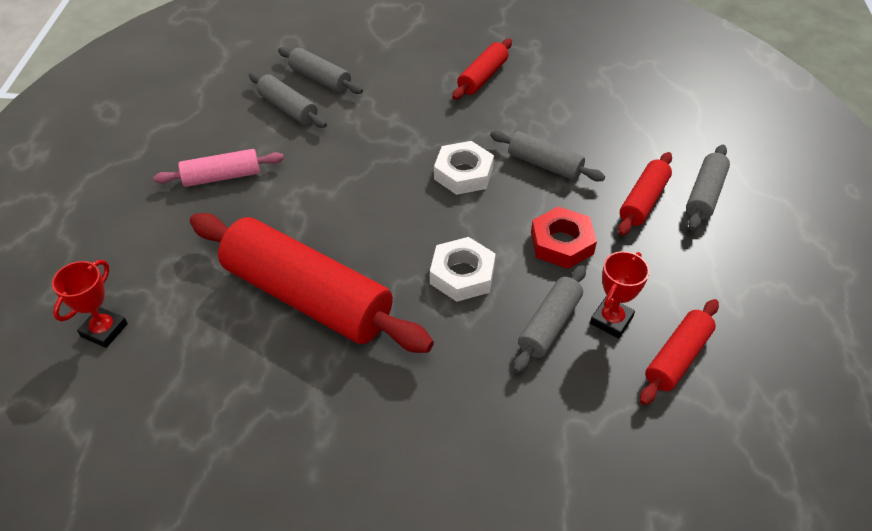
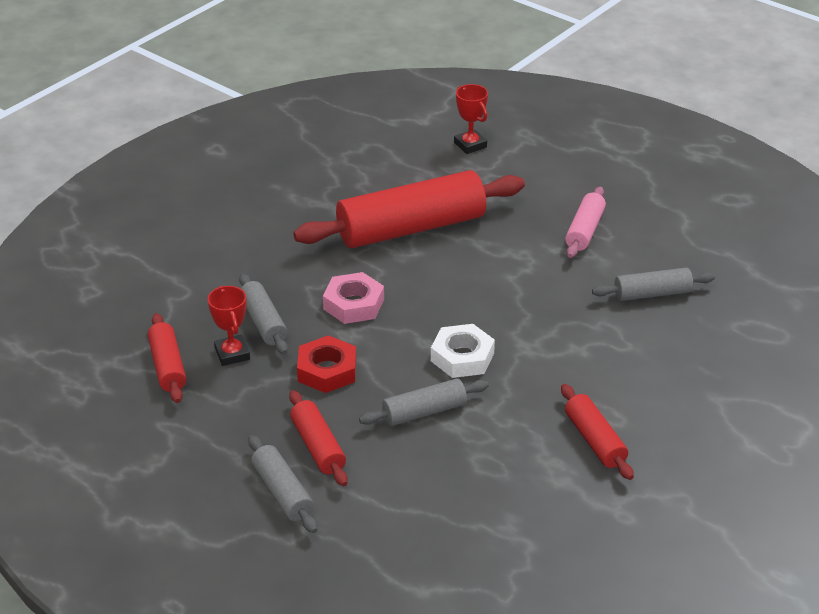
camera: 125 degrees right, 10 degrees down
(320, 79) = (685, 329): grey rolling pin -> none
(462, 274) = (353, 304): white nut -> pink nut

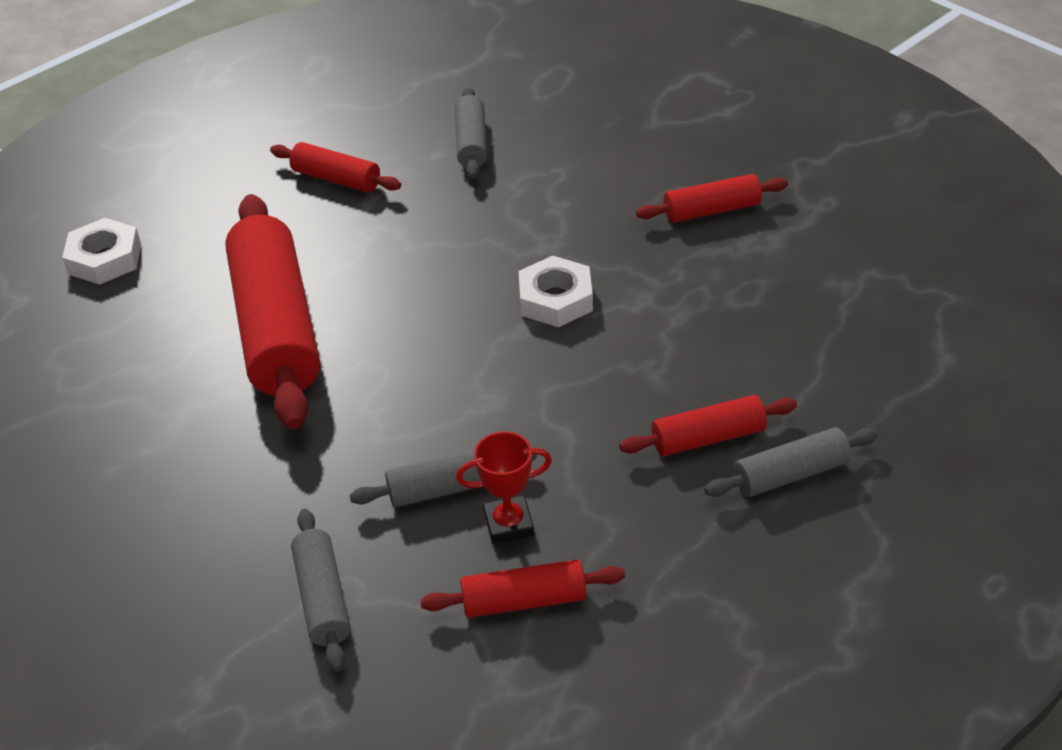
camera: 80 degrees left, 5 degrees up
(327, 370) = (561, 424): red nut -> none
(353, 304) = (428, 392): pink nut -> none
(424, 412) = (652, 338): grey rolling pin -> grey rolling pin (323, 598)
(470, 145) = (104, 259): red trophy -> white nut
(584, 230) = (336, 179): pink rolling pin -> red rolling pin

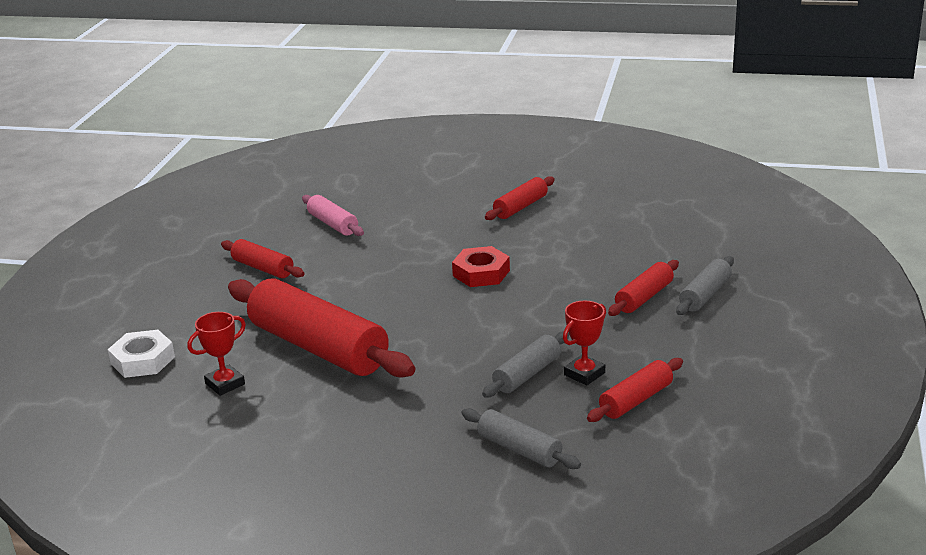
camera: 35 degrees left, 15 degrees down
(143, 333) = (225, 384): none -> red trophy
(336, 179) = (263, 268): red rolling pin -> red rolling pin turned 45 degrees clockwise
(471, 143) = (333, 224): grey rolling pin -> pink rolling pin
(555, 299) = (481, 273): white nut -> red nut

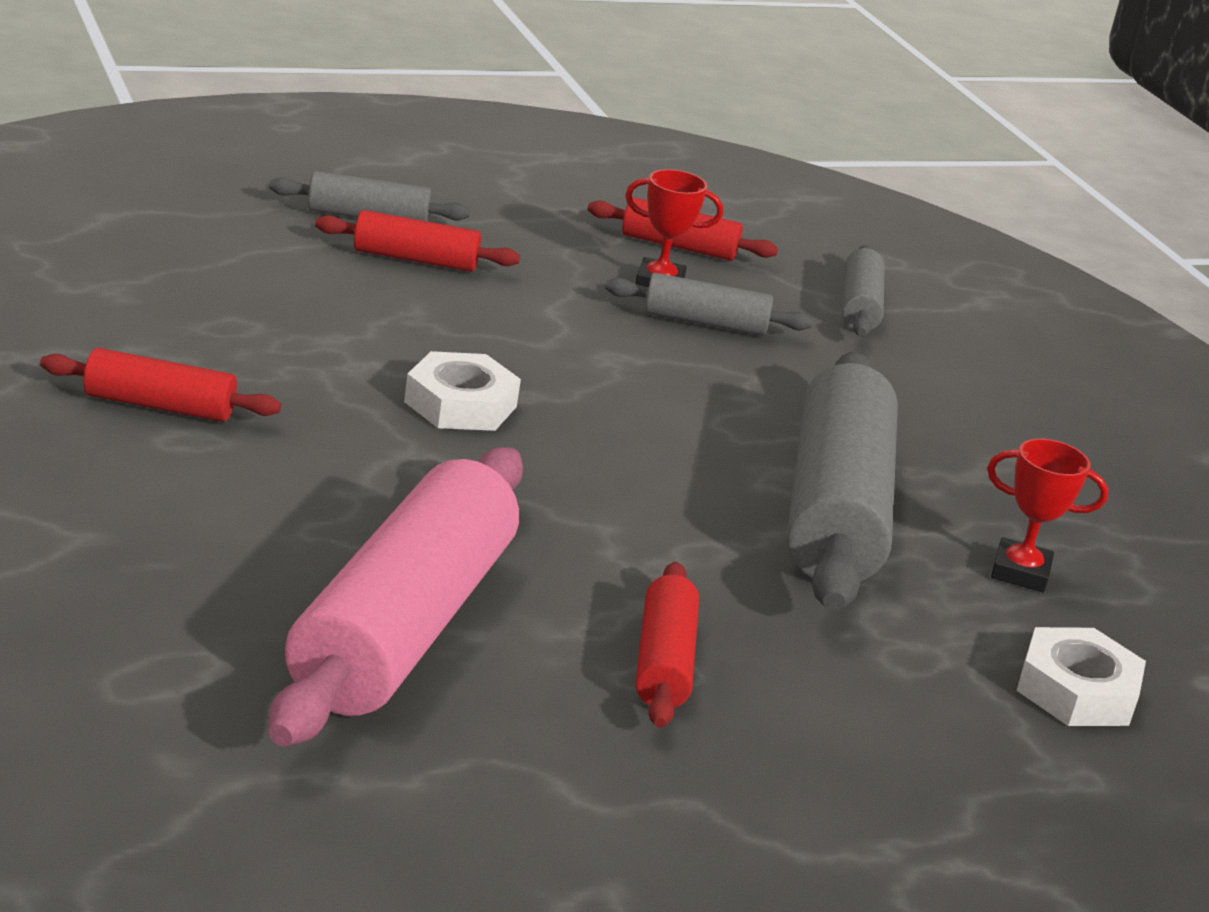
camera: 130 degrees left, 0 degrees up
(318, 347) = (835, 510): red rolling pin -> grey rolling pin
(333, 224) = (402, 627): pink rolling pin -> pink rolling pin, size x2.03
(481, 273) = (460, 404): red nut -> white nut

